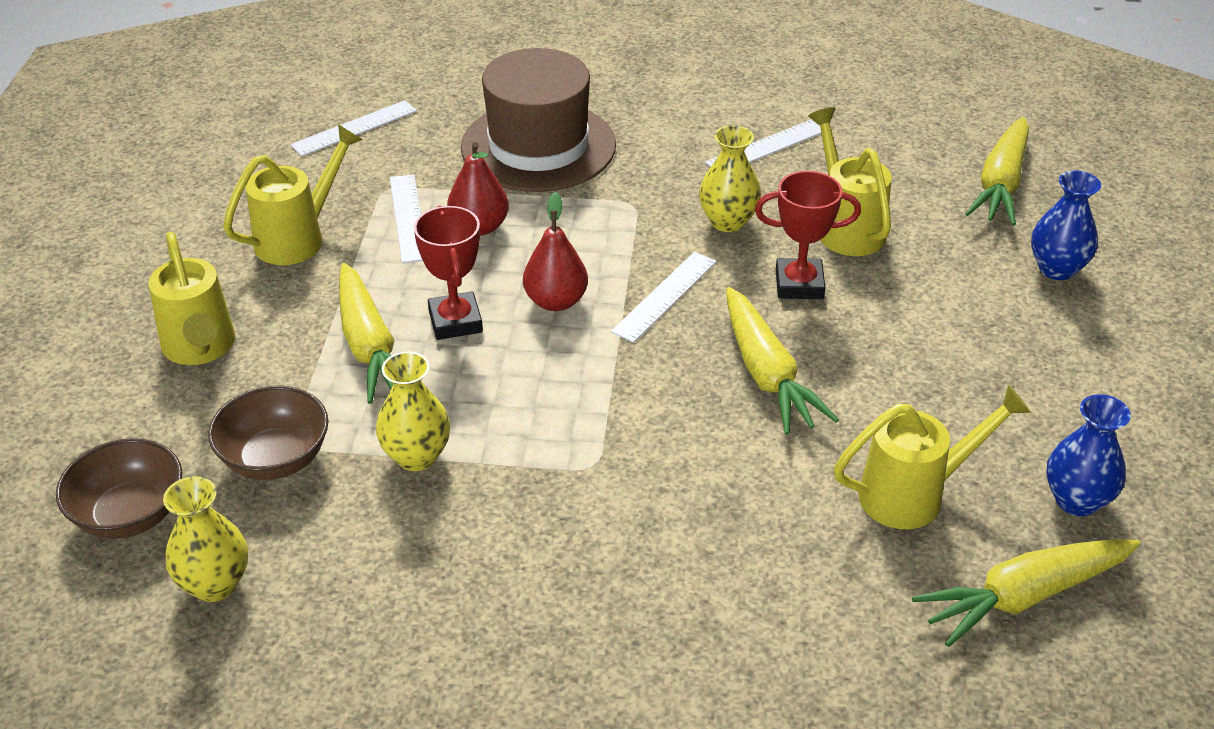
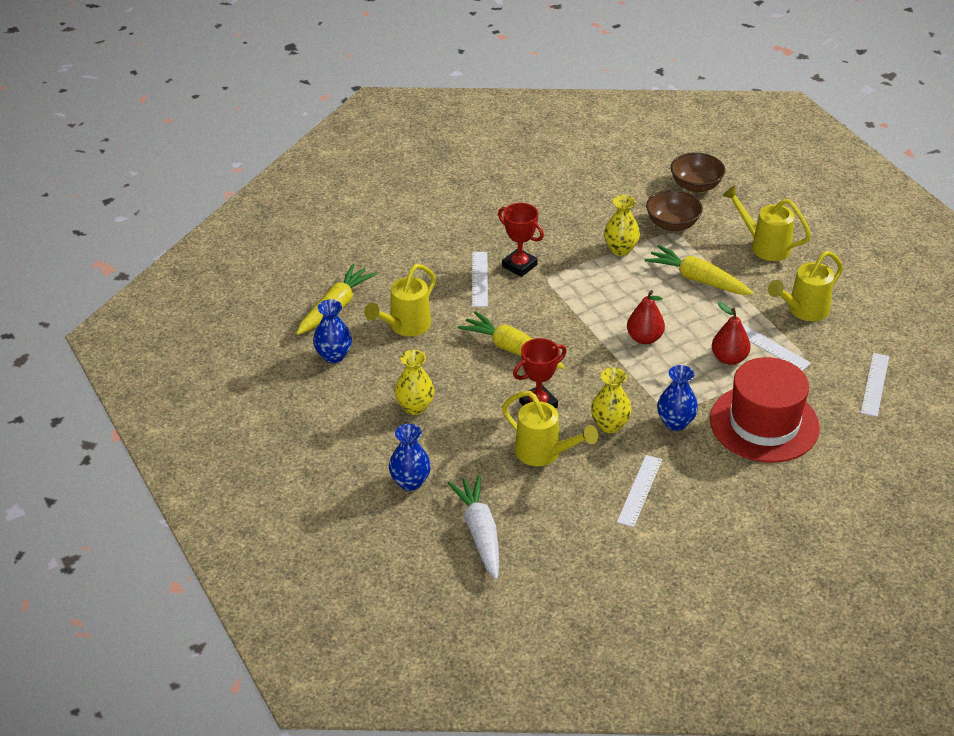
camera: 145 degrees right, 0 degrees up
(215, 584) = (635, 182): yellow vase -> yellow vase (415, 407)
(298, 238) = (803, 310): yellow watering can -> yellow watering can turned 45 degrees clockwise
(455, 321) = (676, 307): red trophy -> red trophy (519, 266)
(538, 146) = (764, 423): brown hat -> red hat
(642, 190) = (675, 422): none -> blue vase
(664, 296) = (597, 365): white ruler -> white ruler (479, 279)
(1001, 183) = (480, 533): yellow carrot -> white carrot

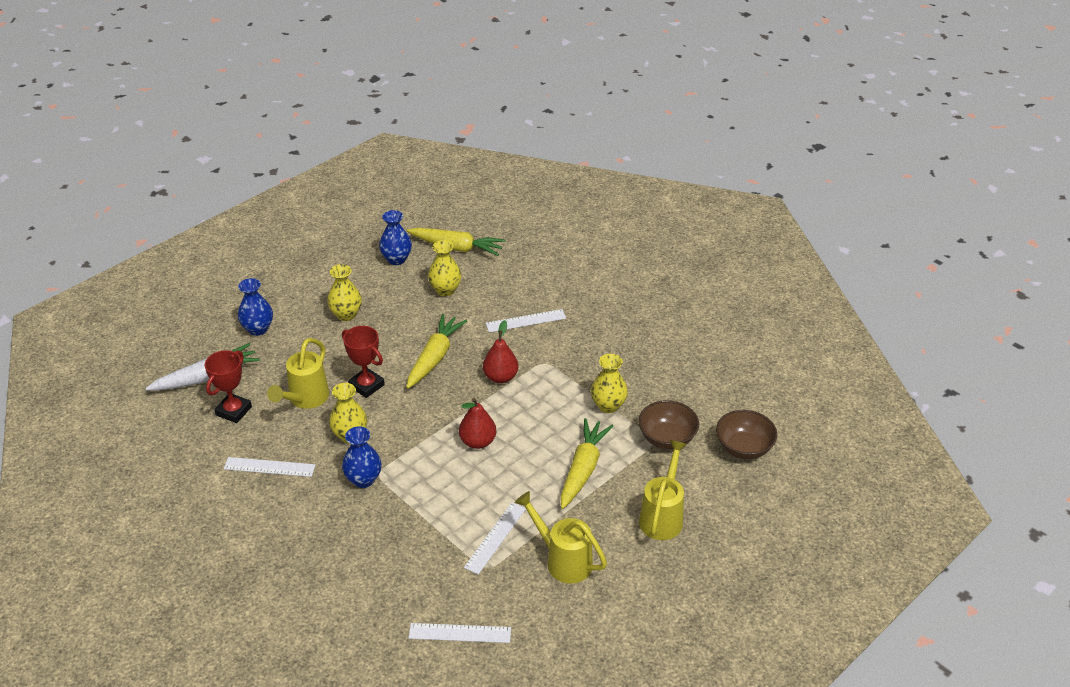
camera: 75 degrees right, 0 degrees up
(405, 326) = (445, 290): yellow watering can -> yellow vase
(519, 266) = (554, 342): red trophy -> red trophy (233, 411)
(729, 358) = (466, 508): red pear -> red pear (500, 377)
(764, 423) = (377, 545): red hat -> none

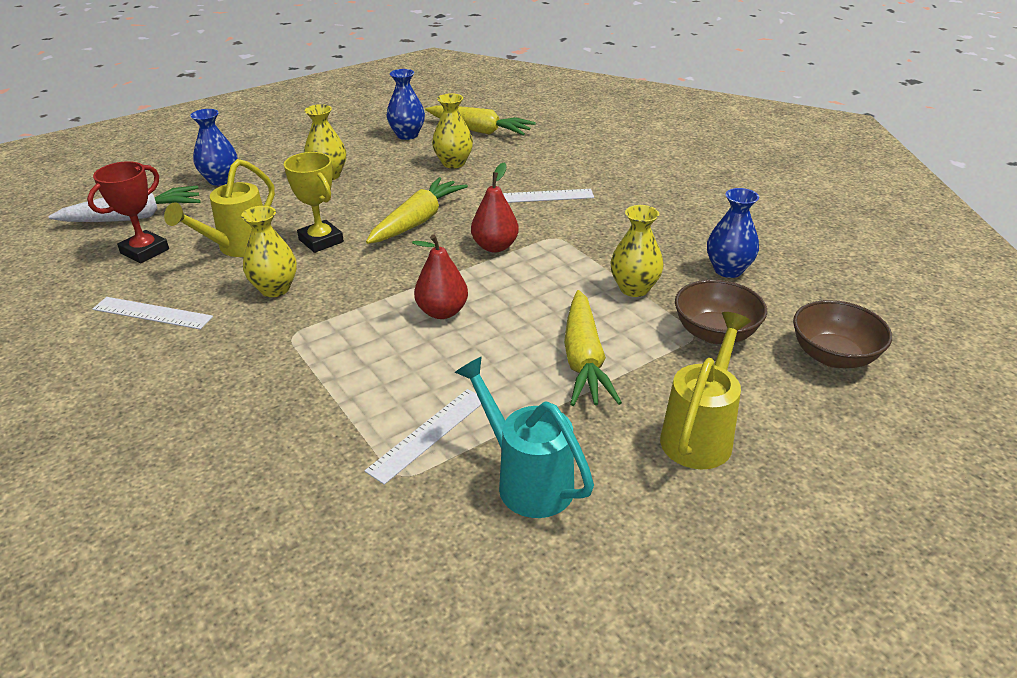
camera: 10 degrees right, 5 degrees down
(363, 479) = (268, 340): blue vase -> blue vase (728, 270)
(366, 385) = (321, 241): red trophy -> yellow trophy
(460, 633) = (320, 576): white ruler -> none
(563, 560) = (527, 480): yellow watering can -> turquoise watering can
(583, 469) = (584, 359): yellow carrot -> yellow carrot turned 150 degrees clockwise

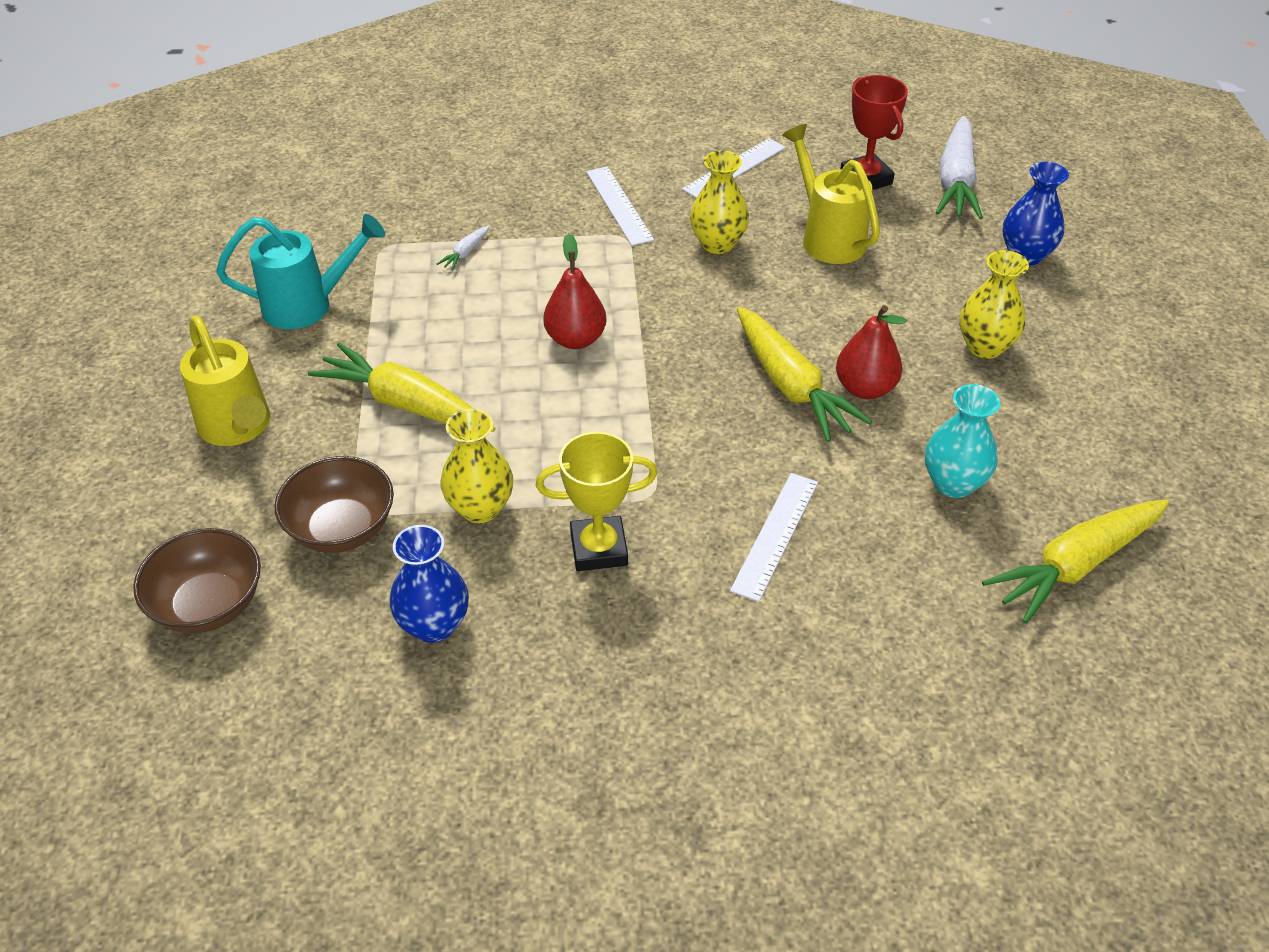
camera: 120 degrees right, 10 degrees up
(321, 241) = (799, 296): yellow trophy -> yellow trophy (599, 549)
(374, 414) = (465, 253): none -> white carrot
(407, 135) = (1098, 469): blue vase -> none
(428, 434) = (412, 273): white ruler -> white ruler (619, 205)
(453, 163) = (953, 483): yellow vase -> turquoise vase
(495, 247) = (673, 429): red pear -> red pear (865, 388)

